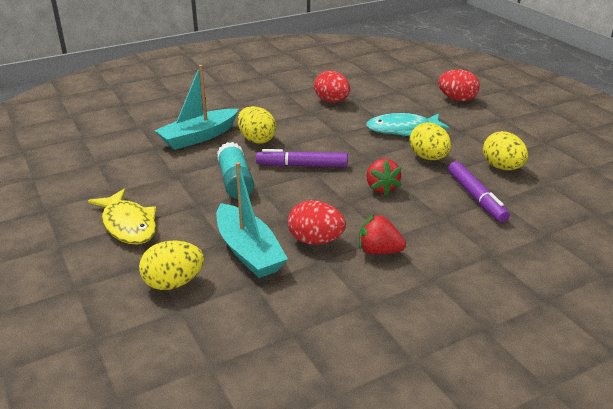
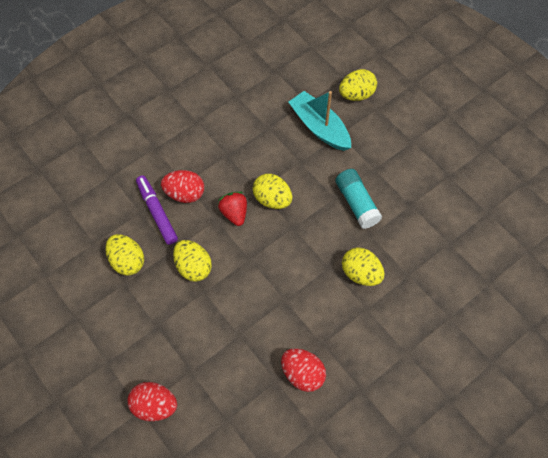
camera: 170 degrees right, 30 degrees up
(128, 225) = (414, 140): yellow fish -> none
(198, 137) = (418, 269): turquoise boat -> none
(302, 166) = (307, 235): purple marker -> none
(315, 240) = (276, 144): red egg -> red egg (185, 194)
(334, 194) = (272, 199): none -> yellow egg
(379, 251) = (231, 141): red strawberry -> none
(402, 129) = (219, 319): turquoise fish -> none

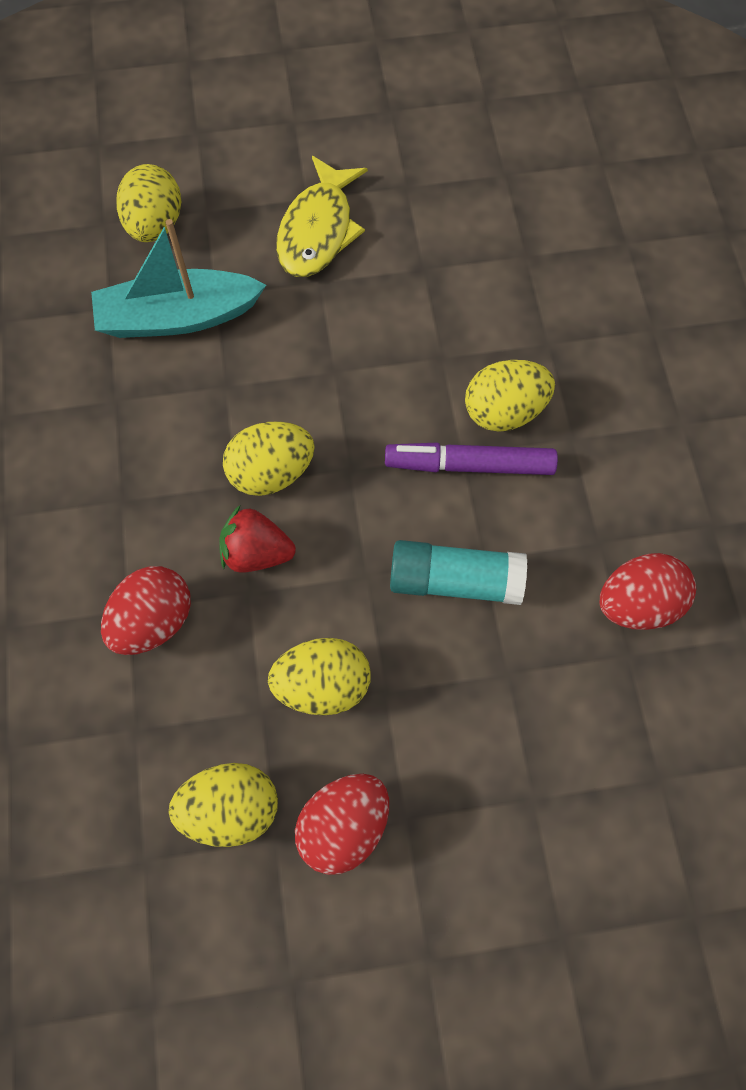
camera: 60 degrees left, 5 degrees up
(155, 405) = (568, 904): red egg -> red egg (344, 826)
(157, 212) = (158, 696): purple marker -> purple marker (469, 465)
(356, 203) = (369, 344): turquoise glue stick -> turquoise glue stick (455, 581)
(399, 154) = (318, 230): none -> yellow fish

